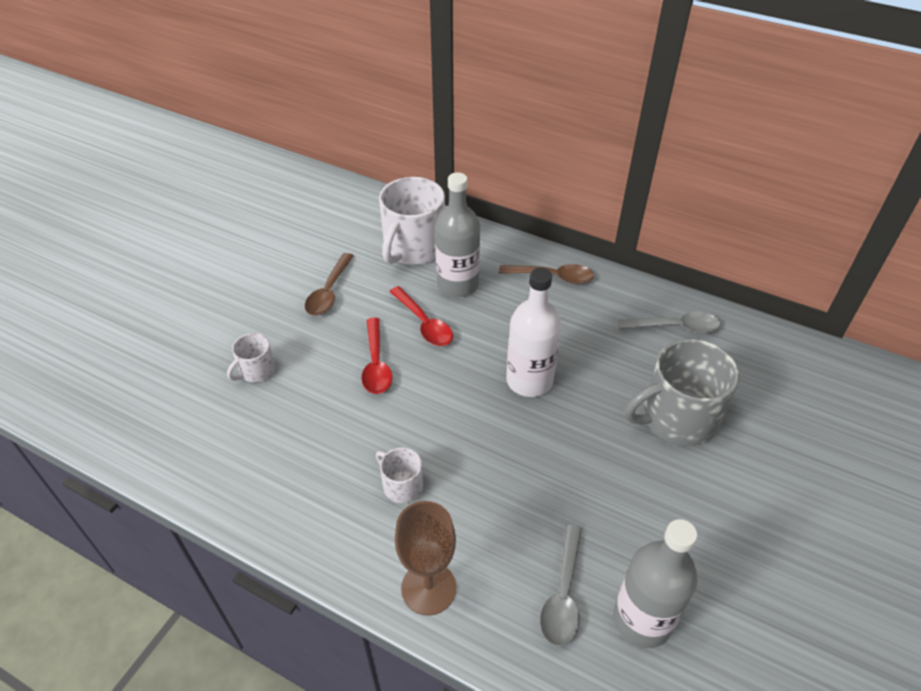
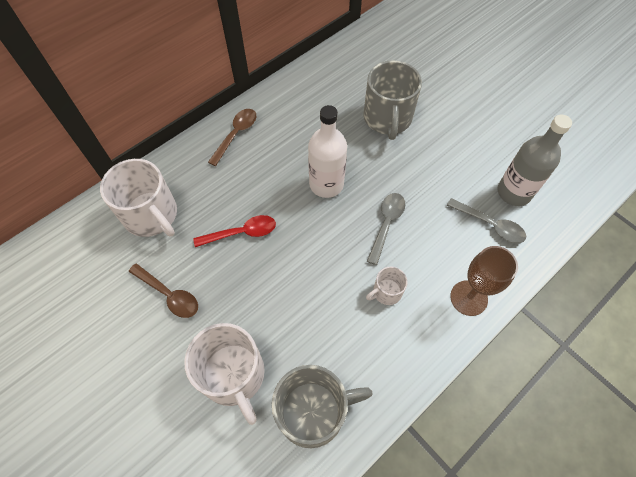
camera: 70 degrees left, 15 degrees up
(231, 451) = (313, 411): none -> grey mug
(256, 370) = (233, 375): white mug -> white mug, size x2.02
(376, 364) = (268, 279): red spoon -> none
(457, 284) = (211, 197): grey bottle -> none
(675, 327) = (316, 87): grey spoon -> grey spoon (386, 224)

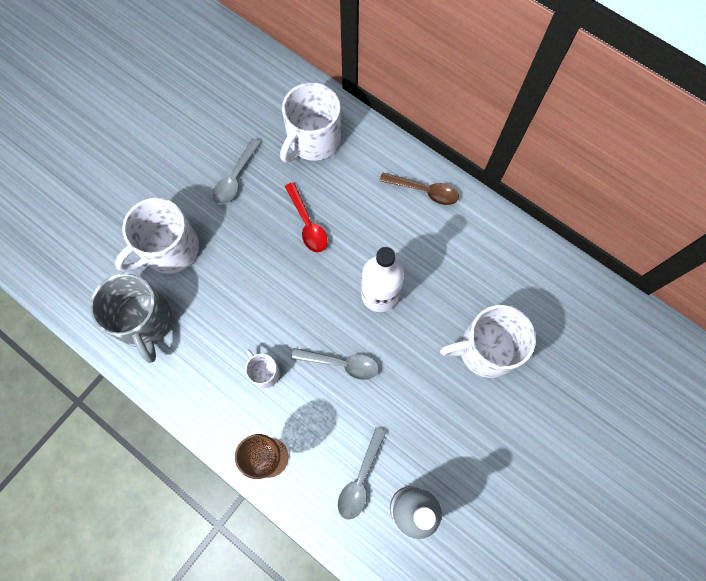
camera: 80 degrees right, 10 degrees up
(169, 295) = (235, 178): brown spoon -> grey spoon
(387, 118) = (486, 349): grey mug -> white mug

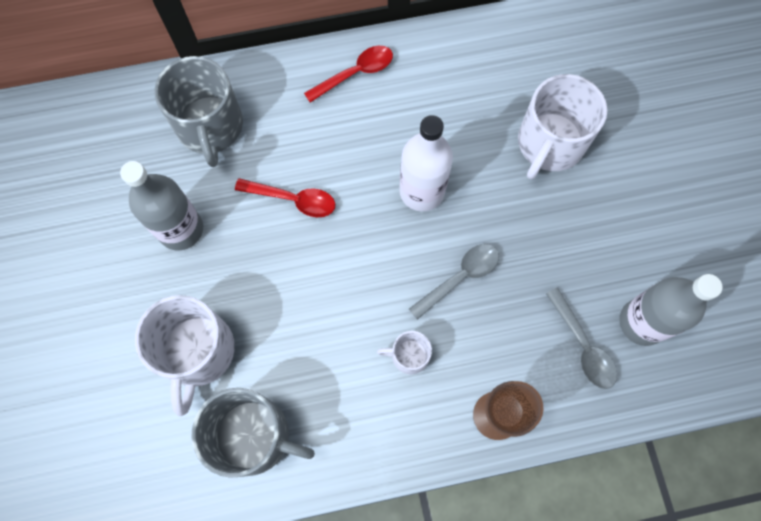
camera: 50 degrees left, 0 degrees up
(235, 178) = (181, 229): grey spoon -> grey bottle
(313, 139) = (210, 127): white mug -> grey mug
(424, 191) = (355, 73): brown spoon -> red spoon

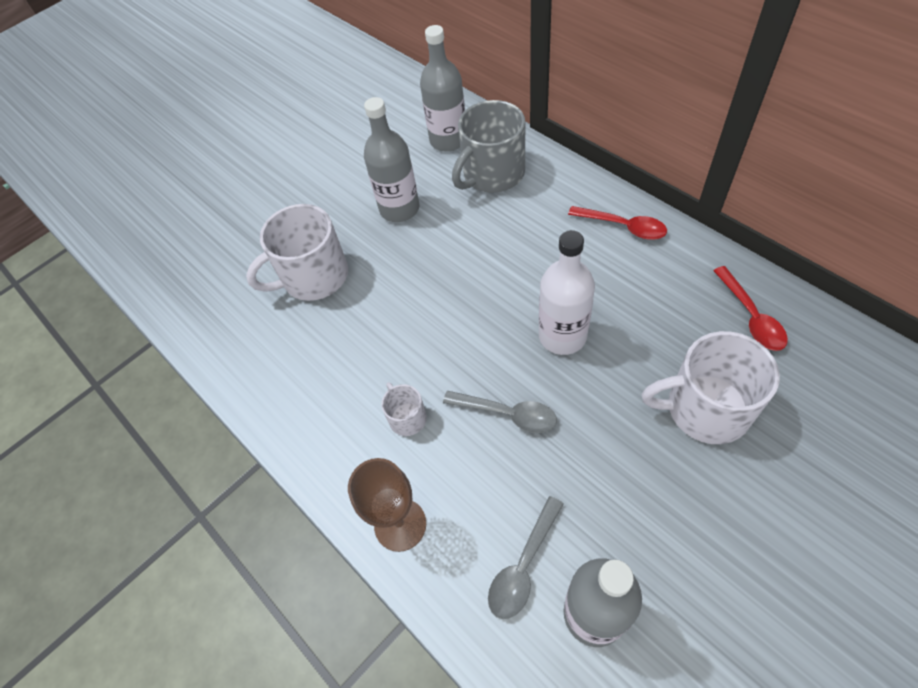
camera: 65 degrees right, 15 degrees down
(132, 134) = (448, 140): none -> grey bottle
(253, 436) = (271, 351): grey mug -> none
(293, 199) = (478, 256): red spoon -> red spoon (751, 316)

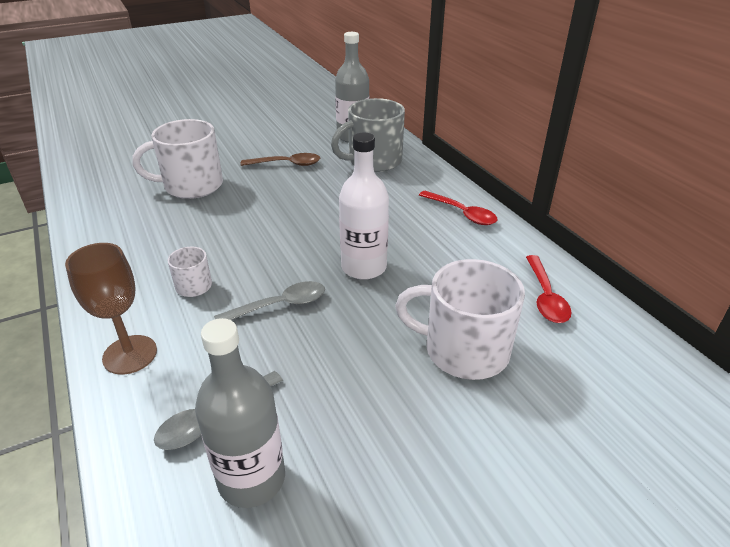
camera: 10 degrees right, 20 degrees down
(399, 209) = (287, 164): grey bottle -> brown spoon
(508, 414) = (280, 305): grey spoon -> grey spoon turned 60 degrees counterclockwise

